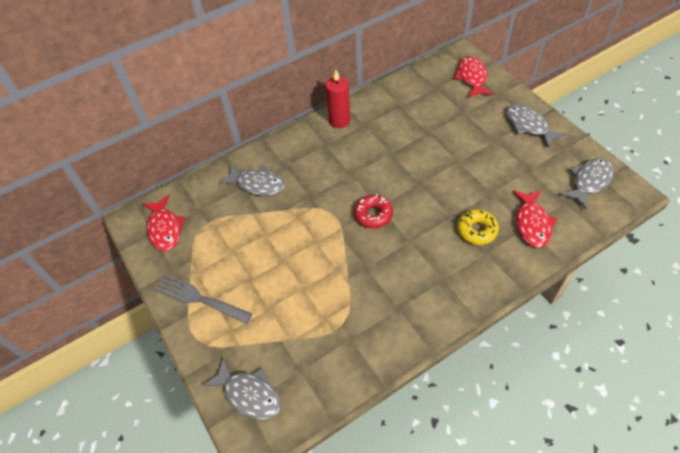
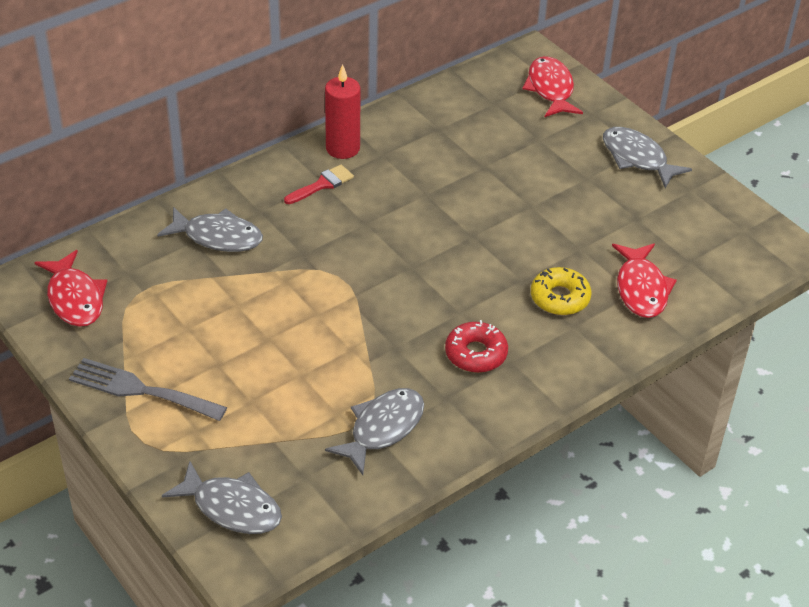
camera: 10 degrees left, 10 degrees down
(325, 146) = (322, 184): none -> red brush
(373, 215) = (403, 278): red donut -> red donut (476, 354)
(589, 181) = (725, 234): grey fish -> grey fish (382, 429)

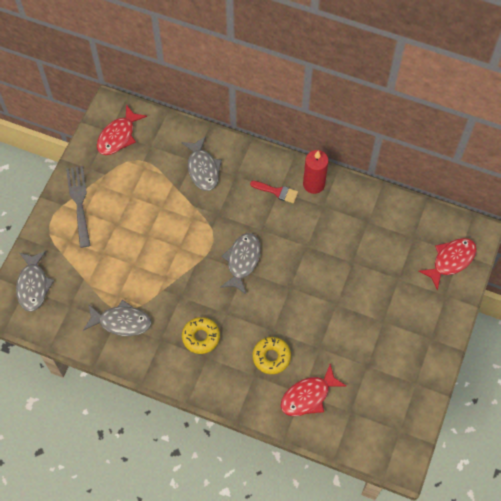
camera: 60 degrees right, 20 degrees up
(476, 354) = (201, 337): red donut -> yellow donut
(637, 158) = (422, 340): grey fish -> grey fish (242, 261)

